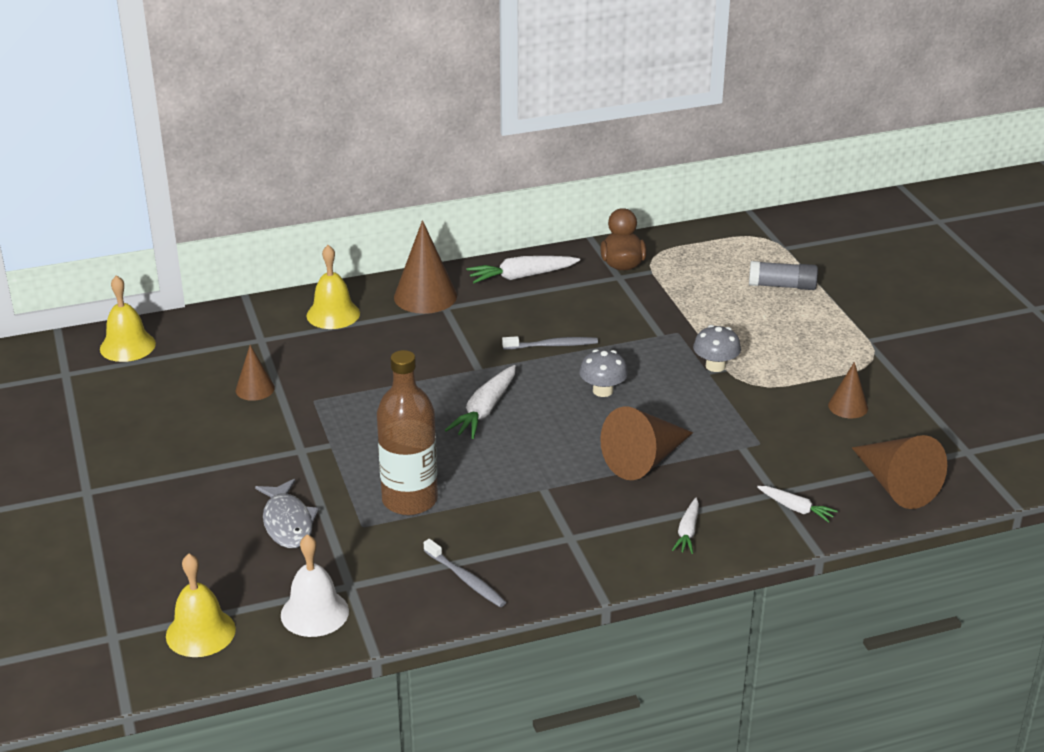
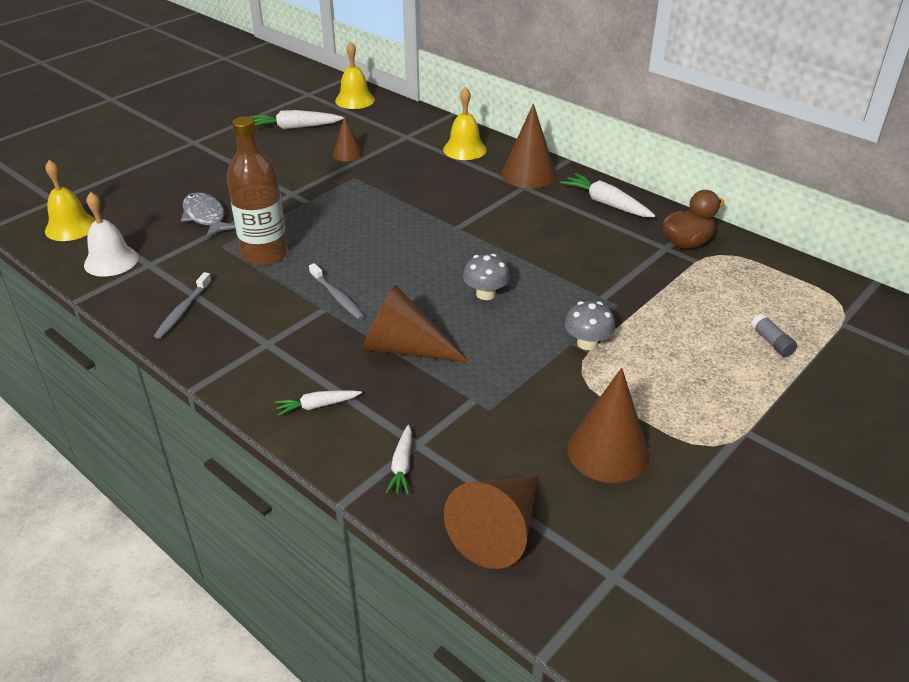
camera: 60 degrees right, 5 degrees up
(287, 522) = (206, 217): grey fish -> grey fish turned 105 degrees clockwise
(485, 410) = (404, 248): white carrot -> white carrot (294, 127)
(552, 345) = (525, 248): grey toothbrush -> grey toothbrush (337, 296)
(782, 286) = (771, 342): grey glue stick -> grey glue stick, size x0.65
(848, 406) = (608, 451): brown cone -> brown cone, size x1.77

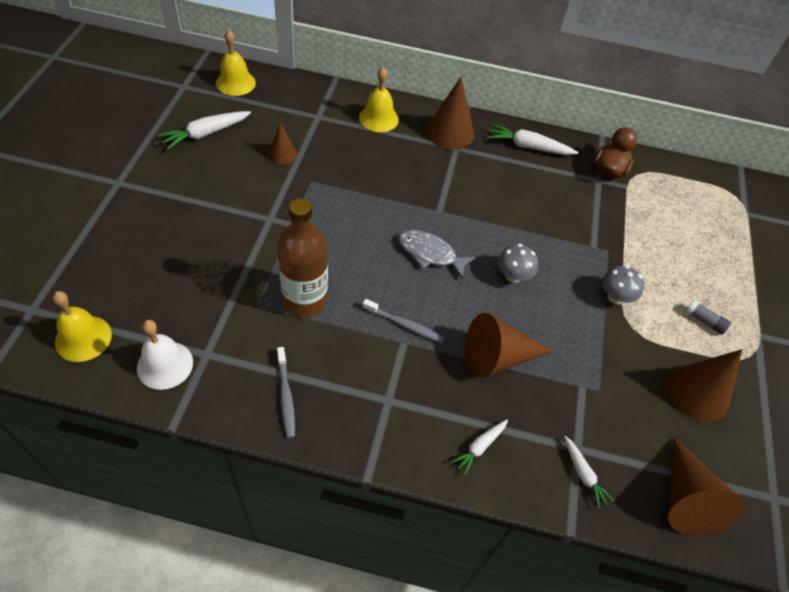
camera: 35 degrees left, 15 degrees up
(206, 217) = (212, 275): grey fish -> grey fish (430, 254)
(771, 342) = (721, 247): grey glue stick -> grey glue stick (704, 321)

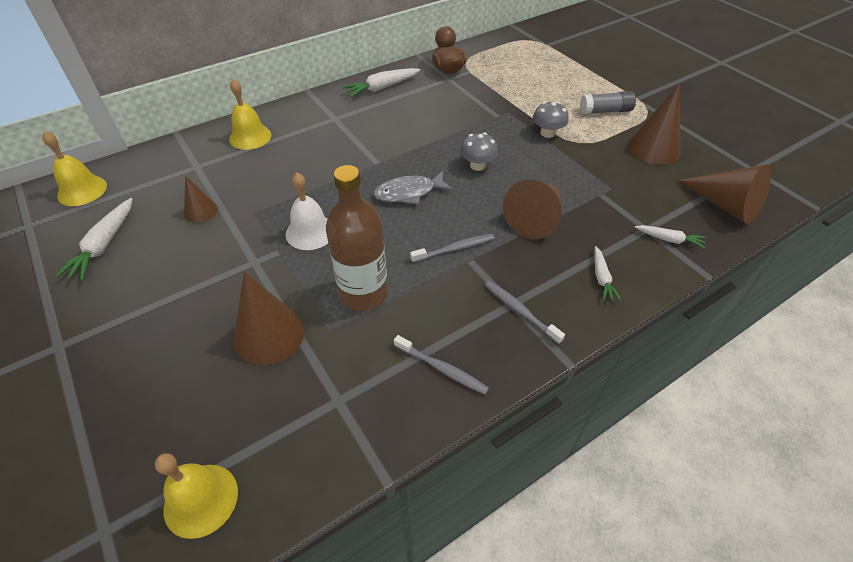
camera: 40 degrees left, 5 degrees down
(165, 365) = (313, 443): white bell -> white bell (310, 232)
(386, 410) = (520, 311): none -> grey toothbrush
(450, 132) = (317, 112): brown cone -> brown cone (269, 335)
(704, 321) = (605, 111): grey glue stick -> grey glue stick, size x1.53

